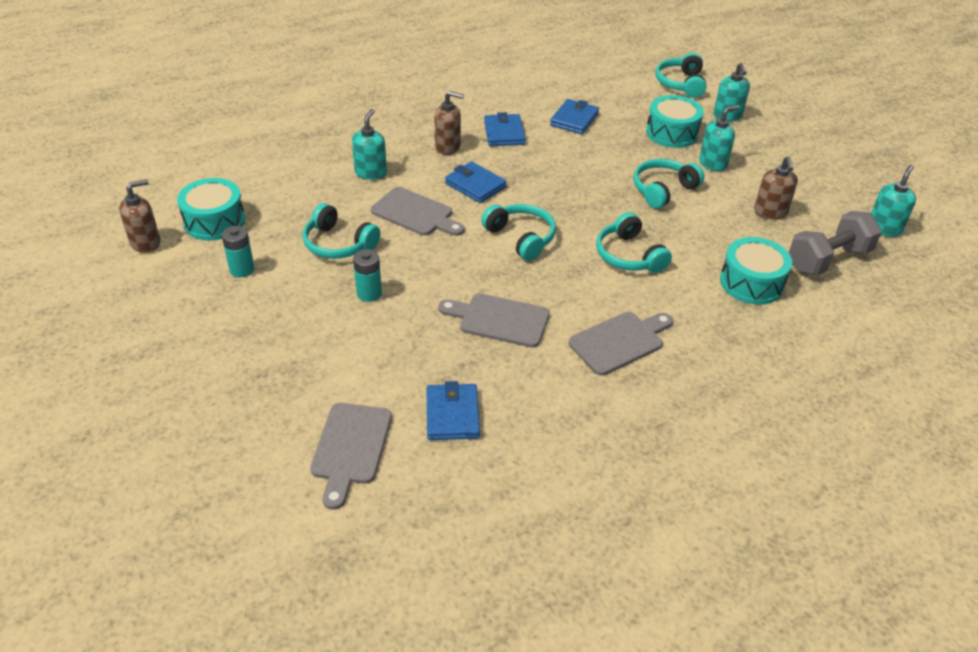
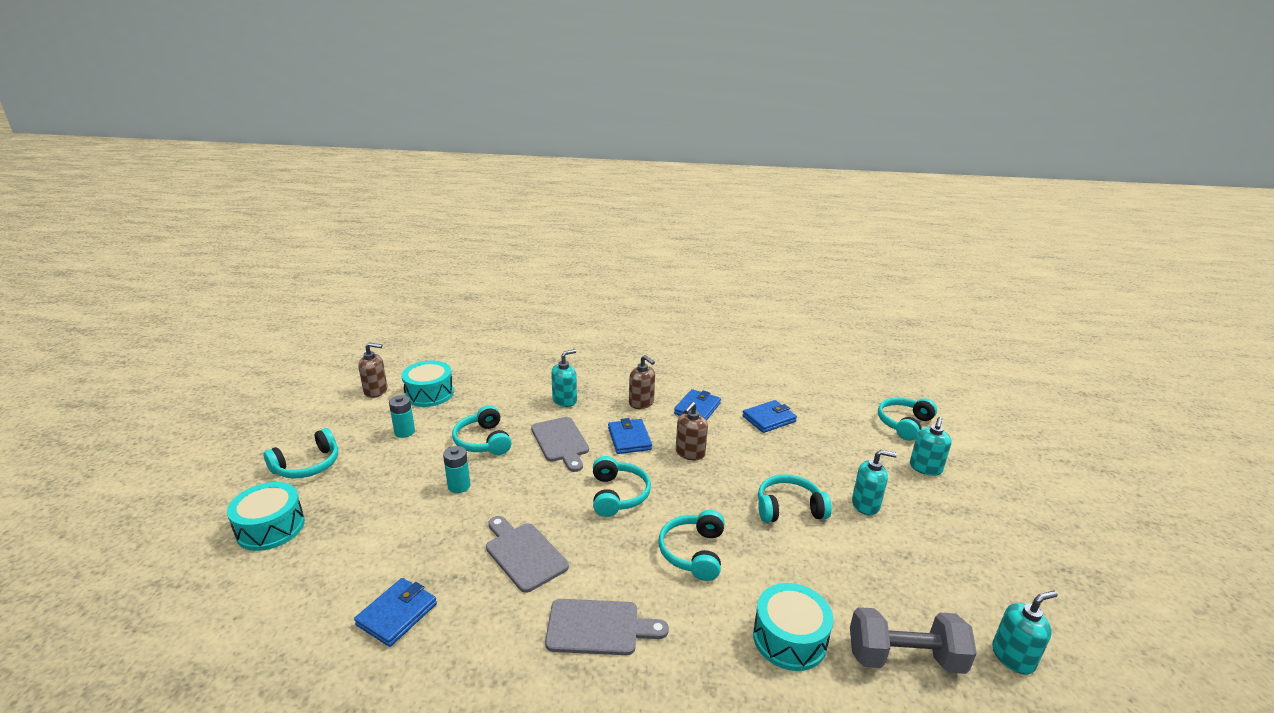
camera: 35 degrees right, 15 degrees down
(180, 346) = (307, 465): none -> turquoise headphones
(350, 448) = (302, 598): grey cutting board -> none
(672, 133) = (850, 462): turquoise drum -> turquoise drum (270, 528)
(770, 212) = (883, 577): brown soap dispenser -> brown soap dispenser (690, 453)

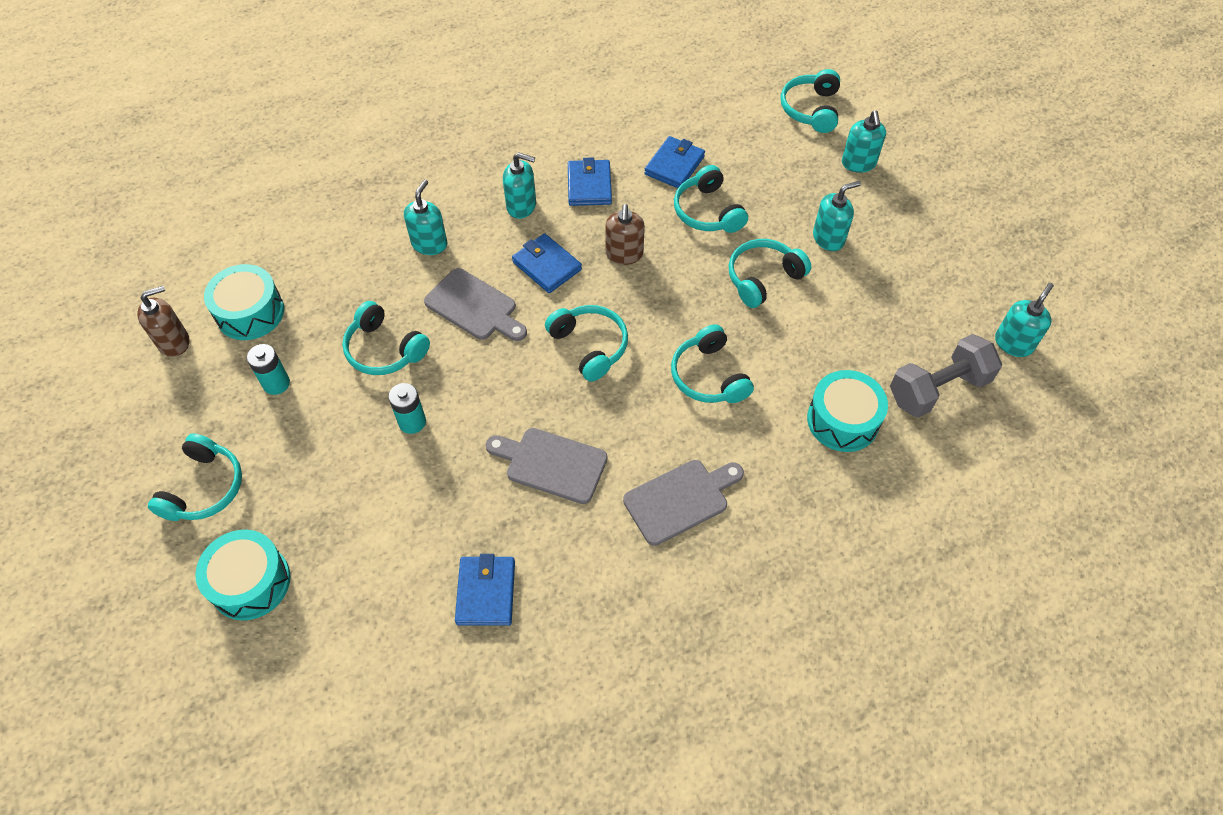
camera: 30 degrees left, 30 degrees up
(641, 403) = (521, 206): brown soap dispenser -> turquoise soap dispenser
(774, 452) = (707, 212): none -> turquoise headphones

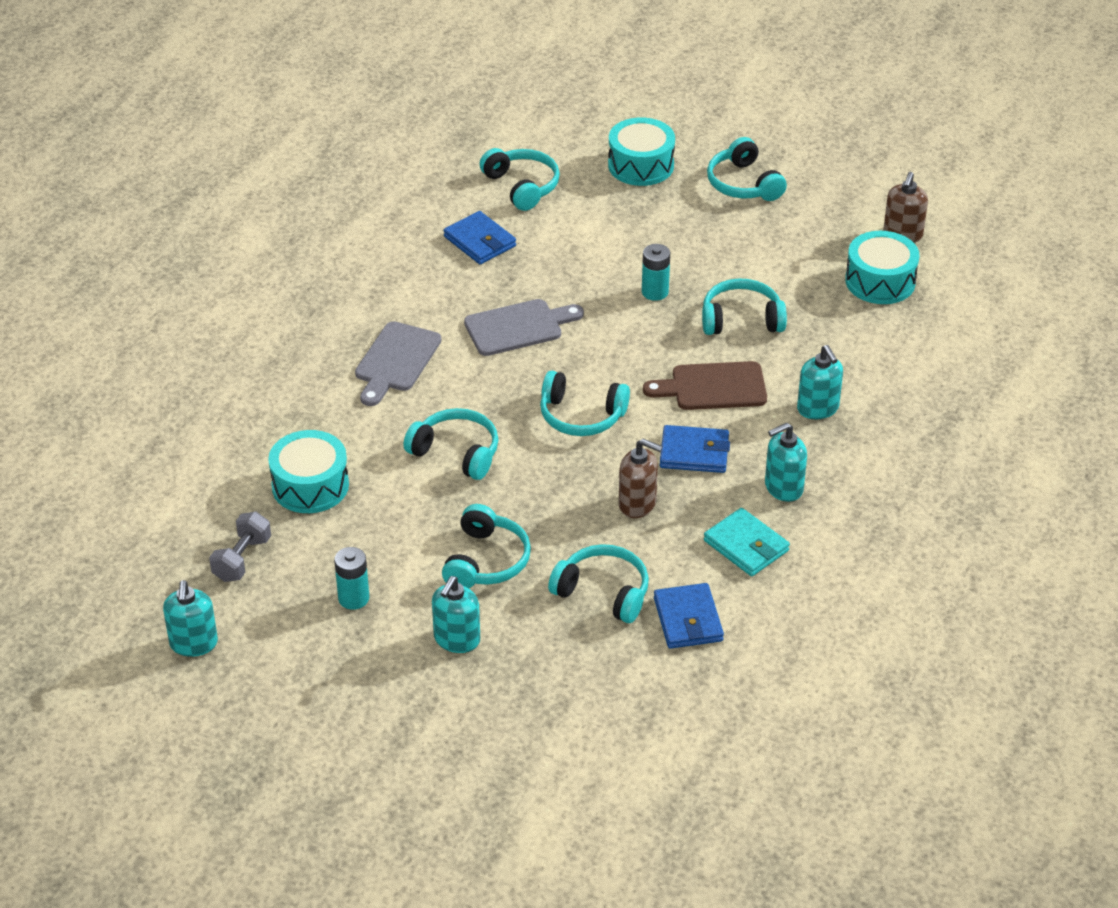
camera: 140 degrees right, 15 degrees down
(276, 383) = (788, 256): turquoise battery -> turquoise battery (353, 598)
(474, 307) = (713, 387): grey cutting board -> brown cutting board
(589, 185) = (746, 546): blue wallet -> turquoise wallet
(624, 254) = (637, 504): brown soap dispenser -> brown soap dispenser turned 150 degrees clockwise
(810, 109) = (611, 786): turquoise headphones -> turquoise headphones (522, 186)
(858, 163) = (496, 748): turquoise soap dispenser -> none
(937, 389) = (242, 559): grey dumbbell -> grey dumbbell, size x0.64

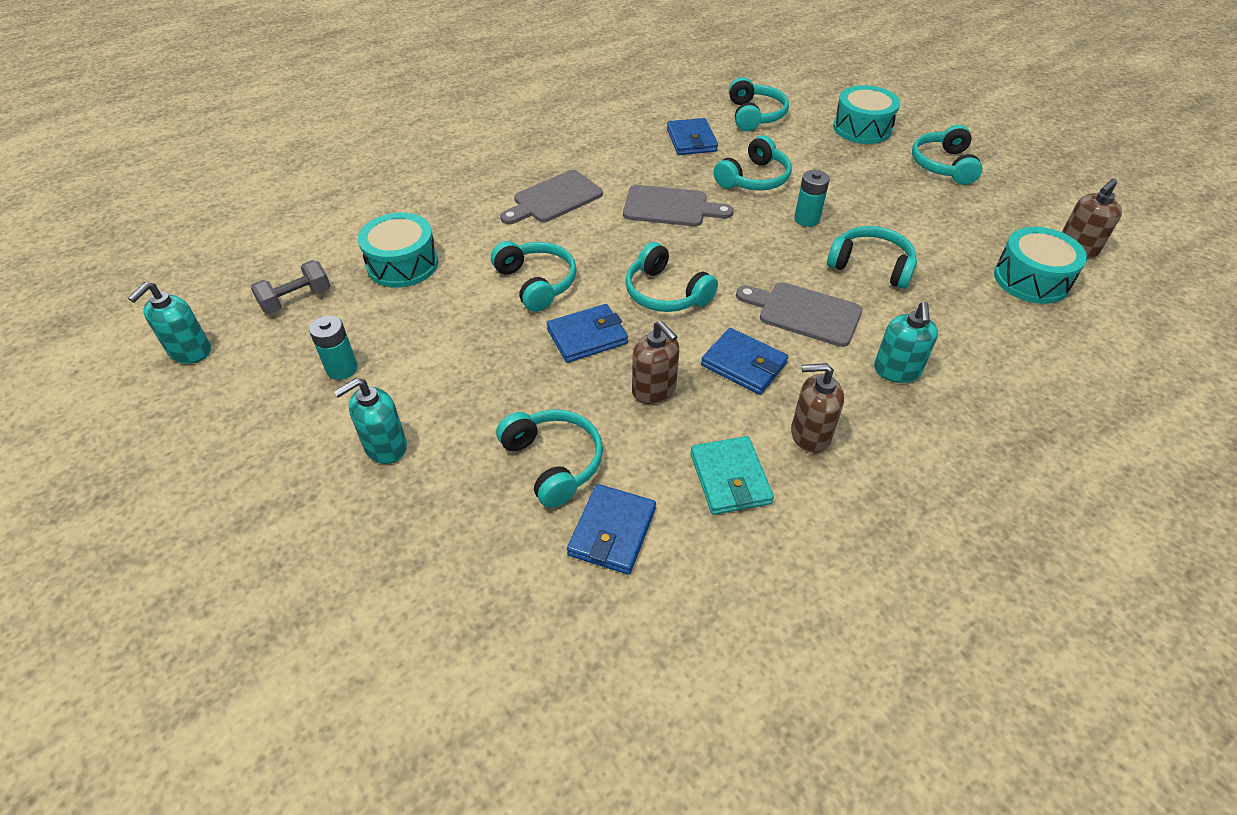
camera: 30 degrees right, 5 degrees up
(486, 561) = (477, 384): turquoise headphones -> turquoise headphones (754, 179)
(545, 482) = (587, 336): none -> blue wallet
(713, 387) = (804, 313): brown cutting board -> grey cutting board
(783, 488) = (810, 434): turquoise soap dispenser -> brown soap dispenser

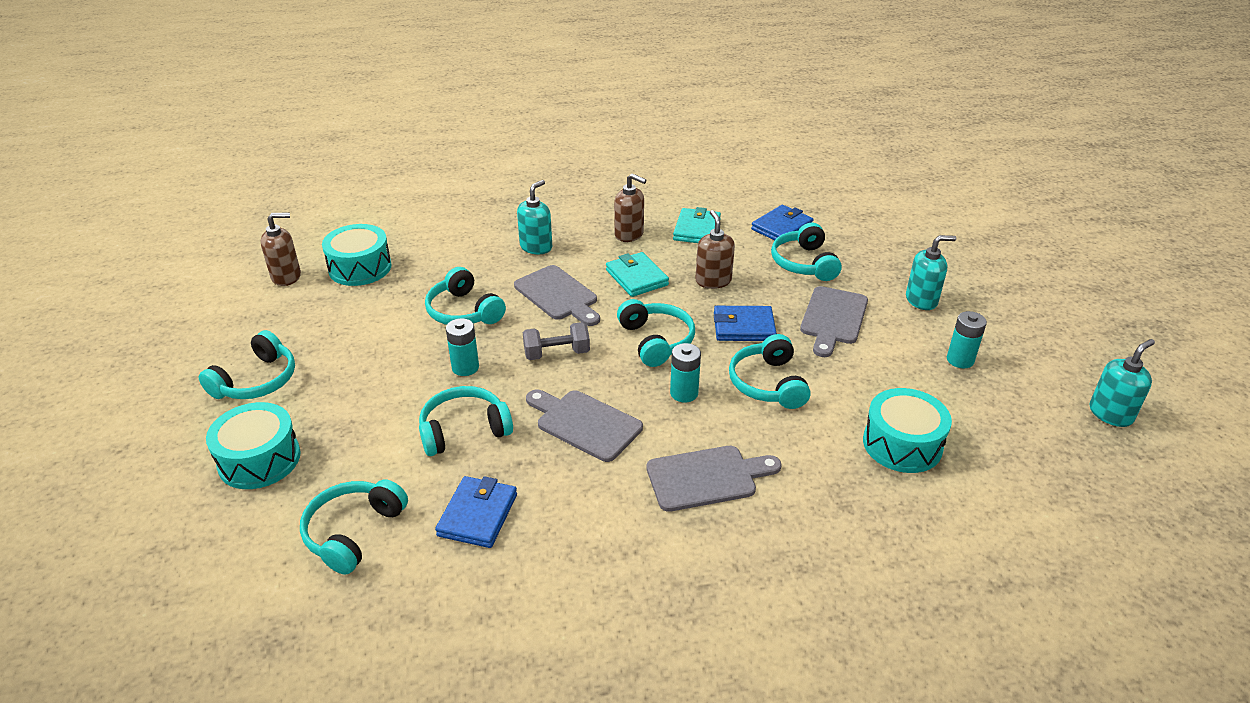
camera: 155 degrees left, 10 degrees down
(296, 300) = (1016, 437): grey dumbbell -> grey dumbbell (557, 353)
(492, 380) = (833, 318): none -> grey cutting board
(607, 252) = (684, 393): none -> turquoise battery
(744, 364) = (636, 278): blue wallet -> turquoise wallet

